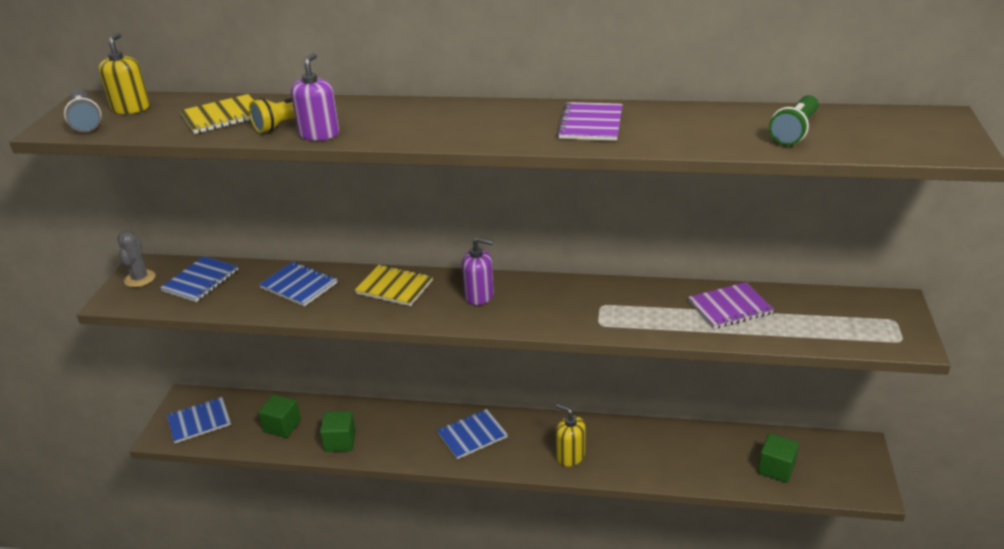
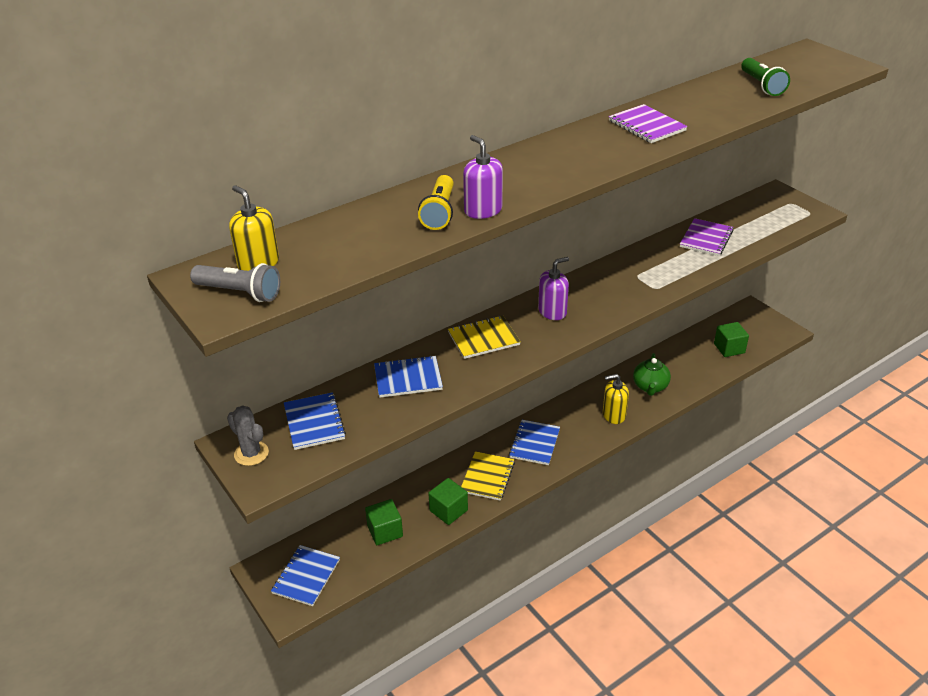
camera: 45 degrees left, 5 degrees up
(222, 116) = (366, 232): yellow notebook -> yellow notebook (487, 477)
(640, 453) = (650, 387): none -> green teapot

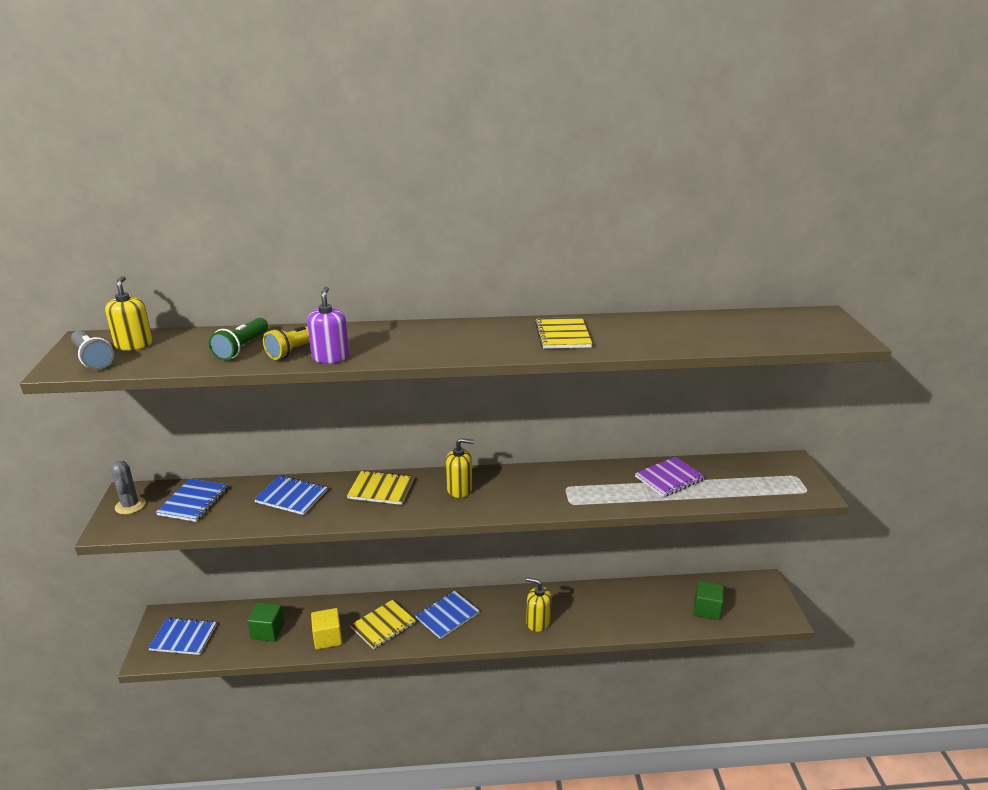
camera: 30 degrees right, 10 degrees down
(306, 576) = (183, 637): blue notebook -> blue notebook turned 45 degrees clockwise
(448, 510) = (327, 638): green cube -> yellow cube
(552, 311) = (459, 489): purple soap dispenser -> yellow soap dispenser
(646, 126) = (563, 335): purple notebook -> yellow notebook
(650, 387) = (595, 612): green teapot -> none
(762, 85) = (724, 332): green flashlight -> green flashlight (242, 348)

